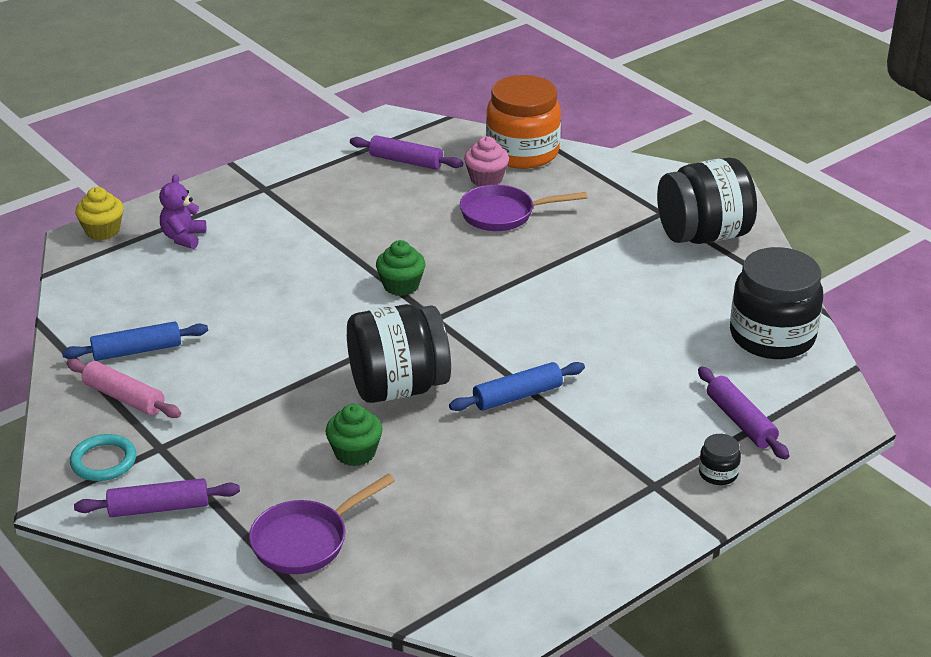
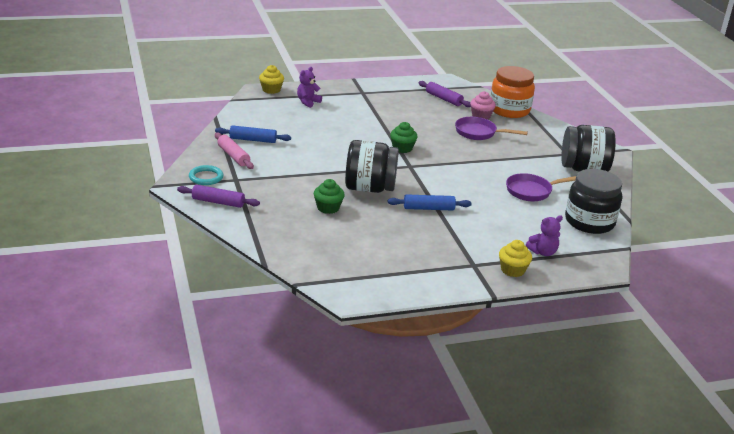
camera: 20 degrees right, 5 degrees down
(306, 541) = (278, 235): purple pan -> purple pan (532, 191)
(718, 473) = (512, 270): black jar -> yellow cupcake
(741, 421) = (543, 252): purple rolling pin -> purple teddy bear

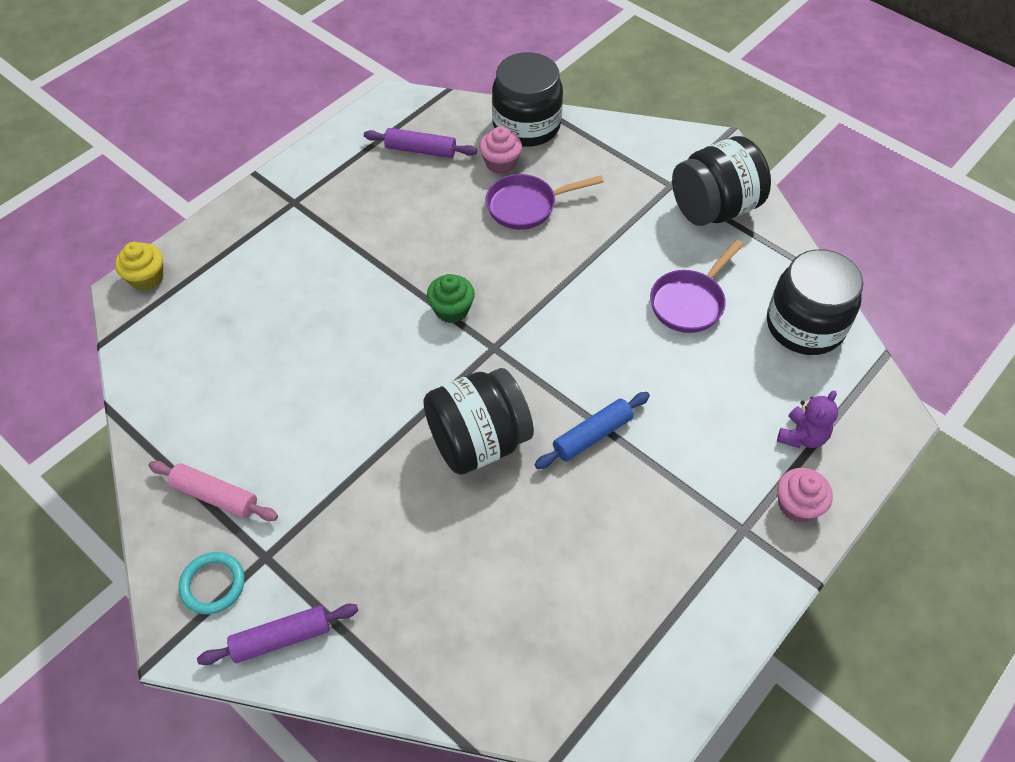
camera: 30 degrees left, 25 degrees up
(253, 140) = (214, 431): blue rolling pin -> none
(308, 102) = (228, 276): purple teddy bear -> none
(328, 208) = (456, 533): green cupcake -> none
(509, 110) = (526, 126): orange jar -> black jar
(512, 270) = (797, 505): yellow cupcake -> pink cupcake

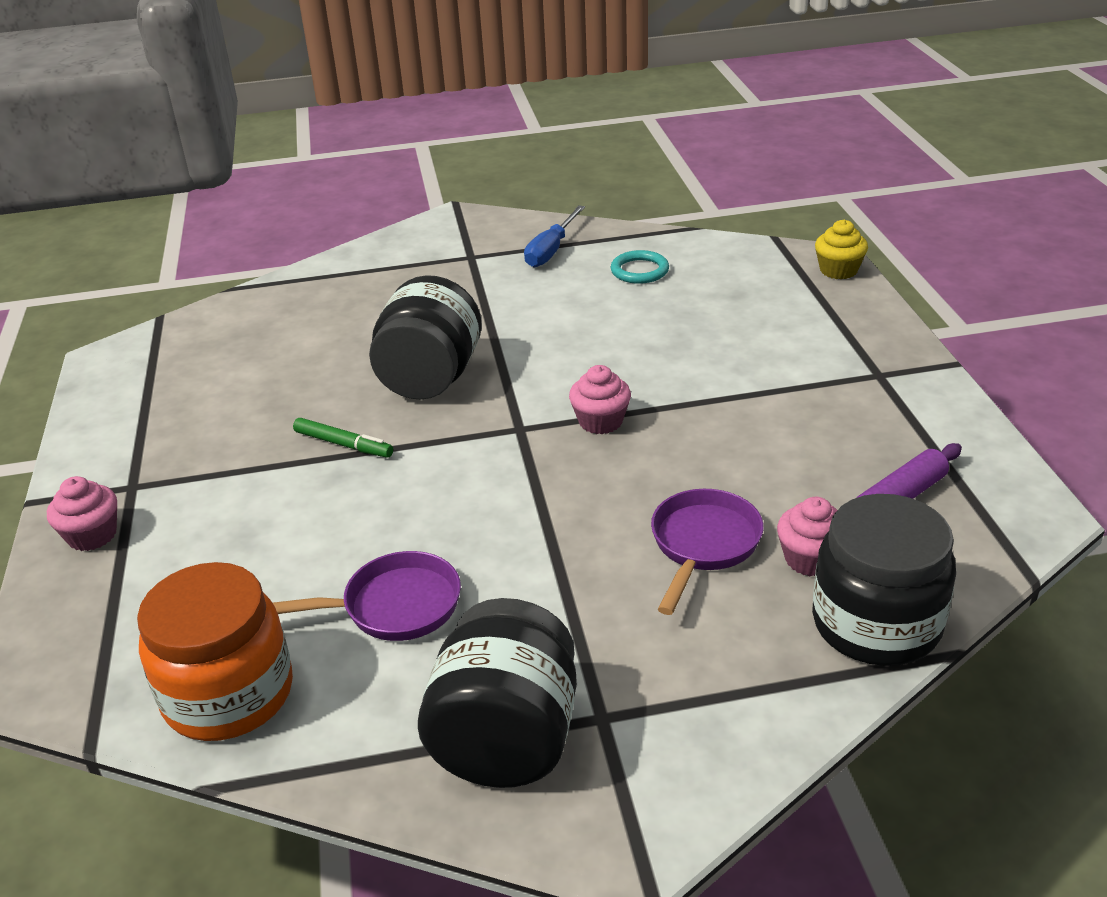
camera: 130 degrees right, 20 degrees down
(213, 584) = (479, 234): turquoise ring -> turquoise ring (639, 271)
(215, 496) = (551, 250): pink rolling pin -> blue screwdriver
(281, 638) = (402, 248): purple rolling pin -> none
(451, 310) = (600, 421): green cupcake -> pink cupcake
(592, 436) = (343, 444): blue rolling pin -> green marker
(690, 302) = (393, 607): purple pan -> purple pan turned 90 degrees clockwise
(802, 436) = (133, 588): purple teddy bear -> none
(804, 325) = (228, 694): black jar -> orange jar

